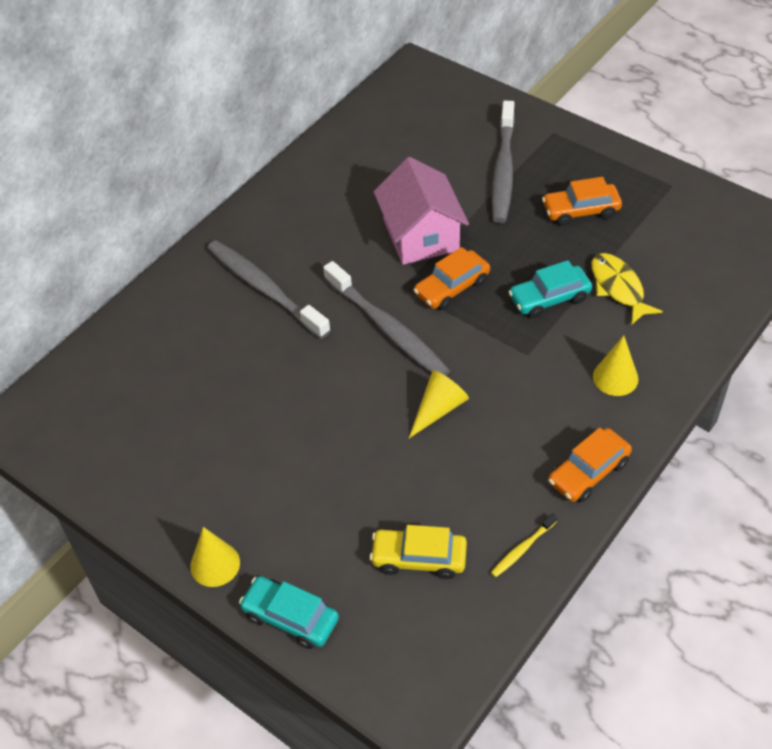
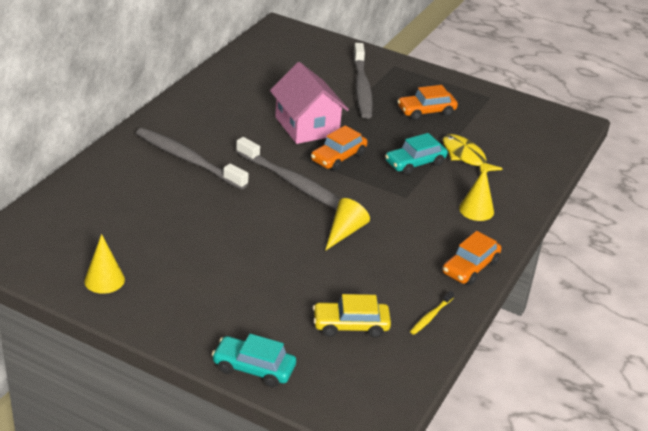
camera: 15 degrees left, 15 degrees down
(215, 564) = (182, 336): yellow cone -> yellow cone (104, 280)

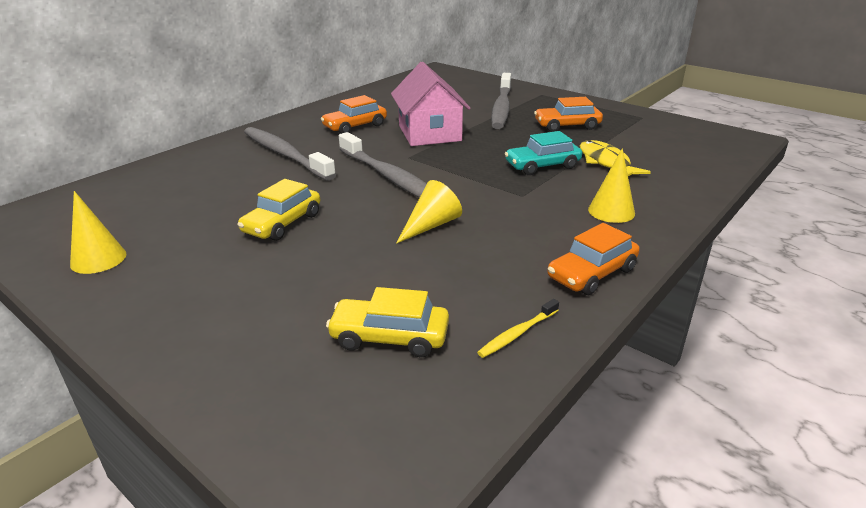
camera: 15 degrees right, 5 degrees down
(228, 237) = (282, 223): none -> yellow car
(253, 368) = (209, 388): turquoise car -> none
(338, 157) = (453, 158): orange car -> orange car (355, 126)

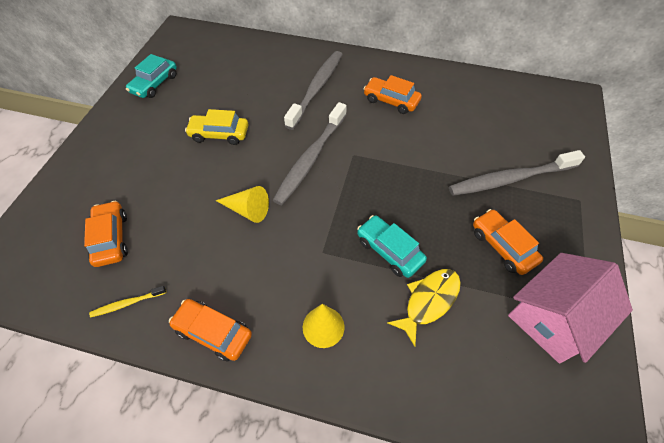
camera: 65 degrees right, 25 degrees up
(98, 259) = (155, 84): yellow cone -> turquoise car
(389, 337) = (111, 238): yellow car -> orange car
(429, 133) = (409, 150): pink house -> pink house (552, 318)
(517, 334) = (127, 303): yellow toothbrush -> yellow toothbrush turned 45 degrees counterclockwise

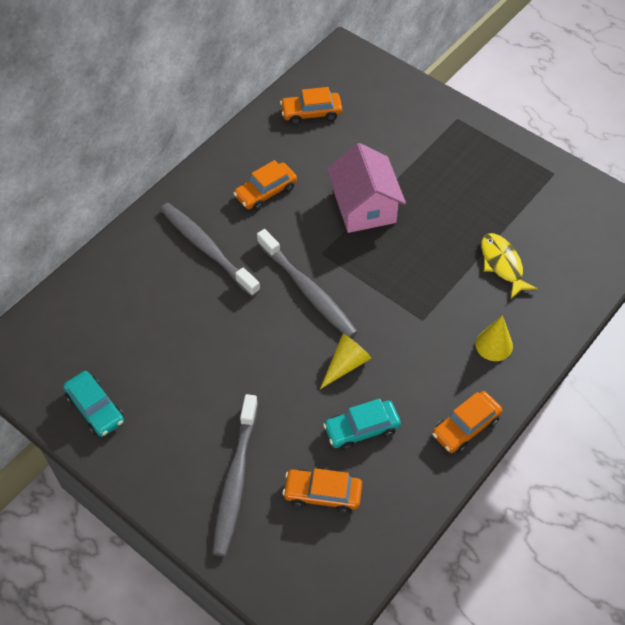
camera: 65 degrees left, 0 degrees up
(127, 303) = (407, 490): yellow toothbrush -> none
(219, 134) = (226, 361): yellow car -> none
(389, 251) = (444, 270): turquoise car -> turquoise car (362, 429)
(502, 246) = (476, 192): orange car -> orange car (311, 113)
(510, 179) = (413, 151): grey toothbrush -> grey toothbrush (235, 481)
(552, 318) = (548, 195): pink house -> pink house (364, 207)

